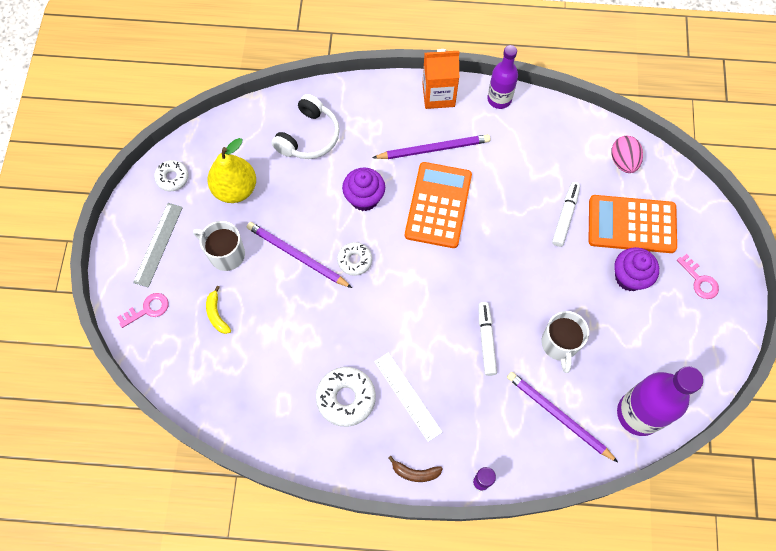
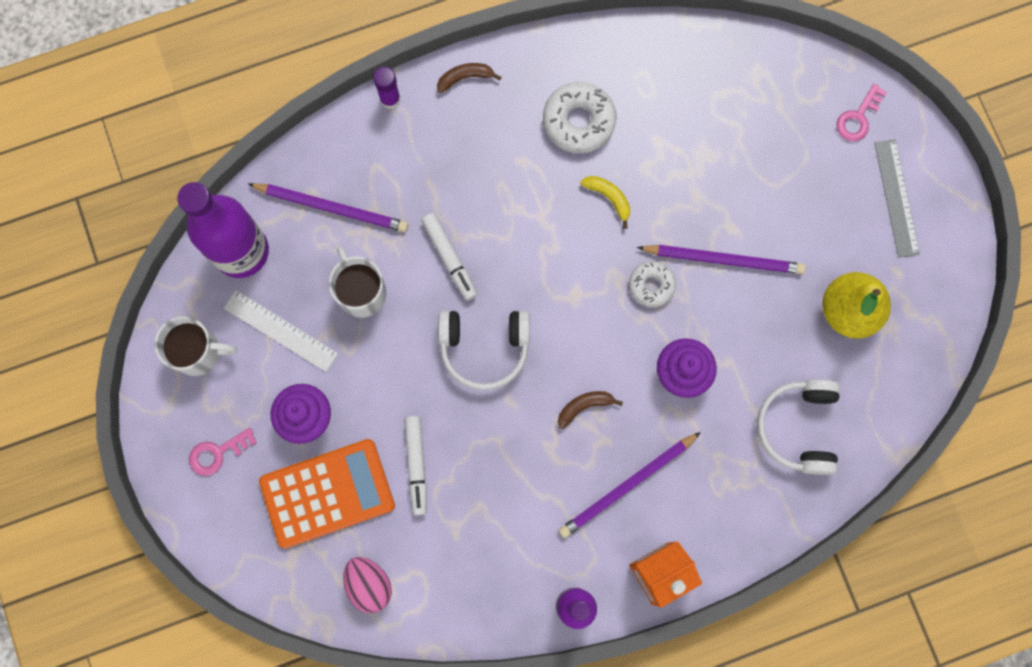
camera: 155 degrees right, 10 degrees up
(172, 178) = (935, 289): white donut -> none
(217, 314) = (776, 147): yellow banana -> yellow banana (609, 198)
(226, 254) = (809, 223): white mug -> white mug (198, 352)
(407, 396) = (511, 154): white ruler -> white ruler (280, 331)
(438, 205) = (584, 406): orange calculator -> brown banana
(488, 269) = (484, 348): none -> white headphones
(699, 280) = (217, 453): pink key -> pink key turned 60 degrees counterclockwise

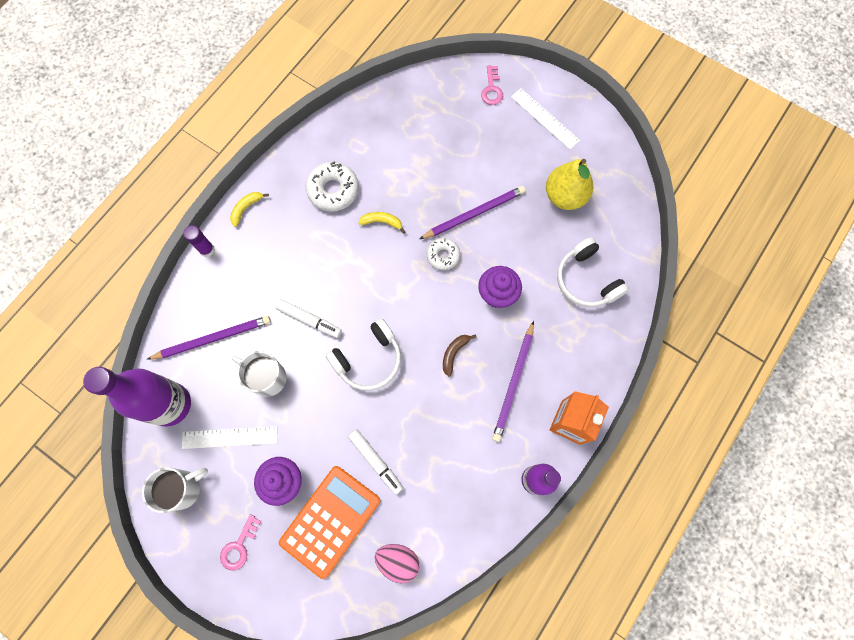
camera: 35 degrees left, 5 degrees down
(465, 78) = (246, 208): brown banana -> yellow banana
(896, 198) = (544, 118): grey ruler -> white ruler

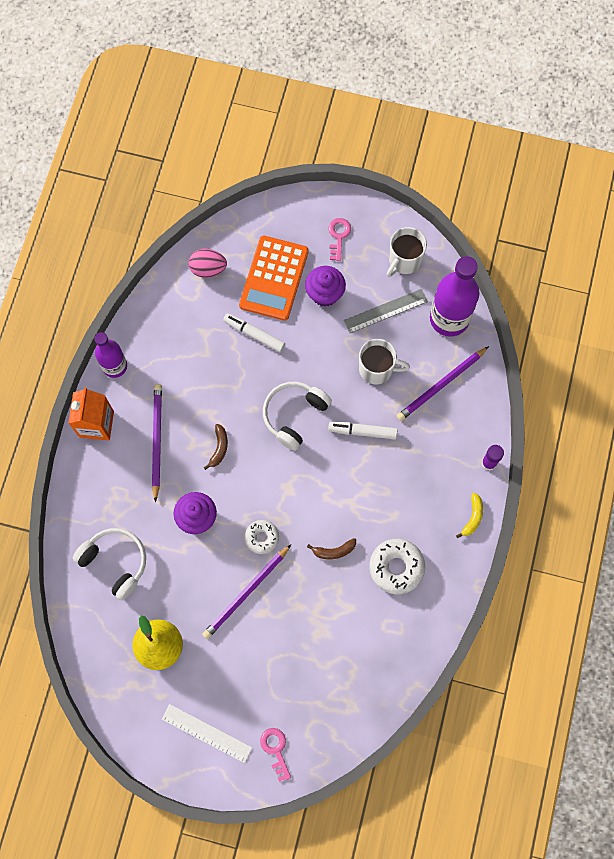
camera: 160 degrees right, 0 degrees up
(230, 437) = (385, 311): white ruler -> grey ruler
(382, 222) = (334, 551): yellow banana -> brown banana

